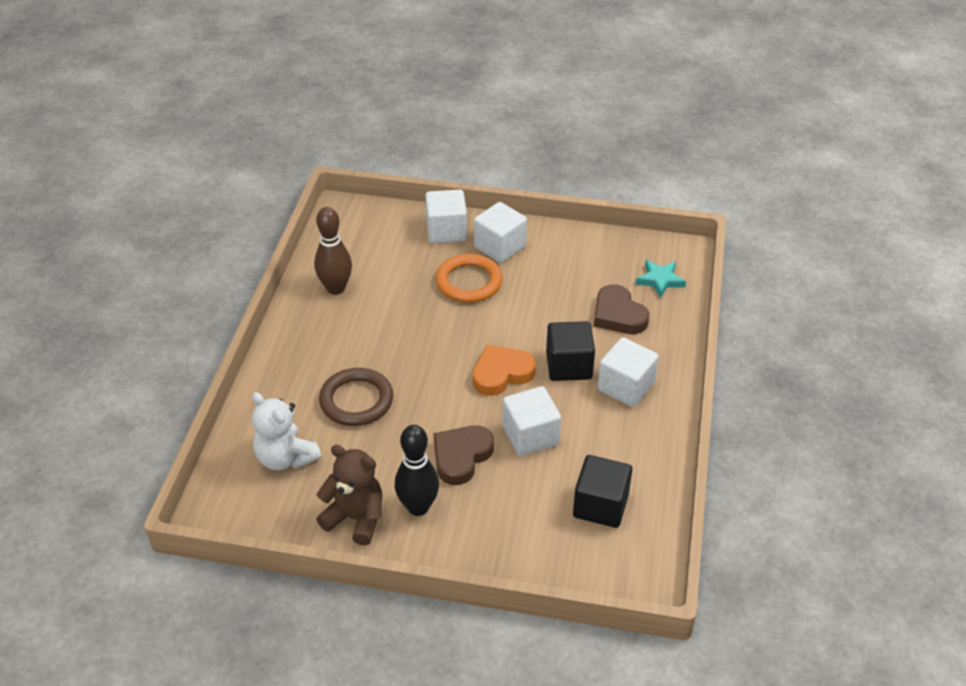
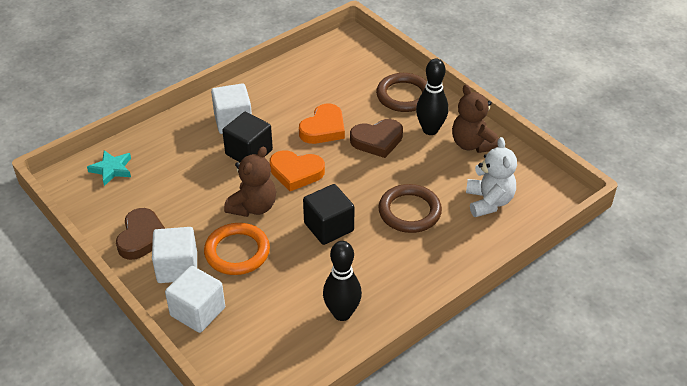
camera: 140 degrees left, 0 degrees up
(336, 288) = (342, 313): brown bowling pin -> black bowling pin
(491, 536) = (404, 96): none -> brown ring
(501, 322) = (253, 207): none -> brown teddy bear
(530, 435) = (323, 128): white cube -> orange heart
(600, 505) = (329, 77): black cube -> black cube (329, 227)
(618, 315) = (173, 164): brown heart -> brown heart (142, 237)

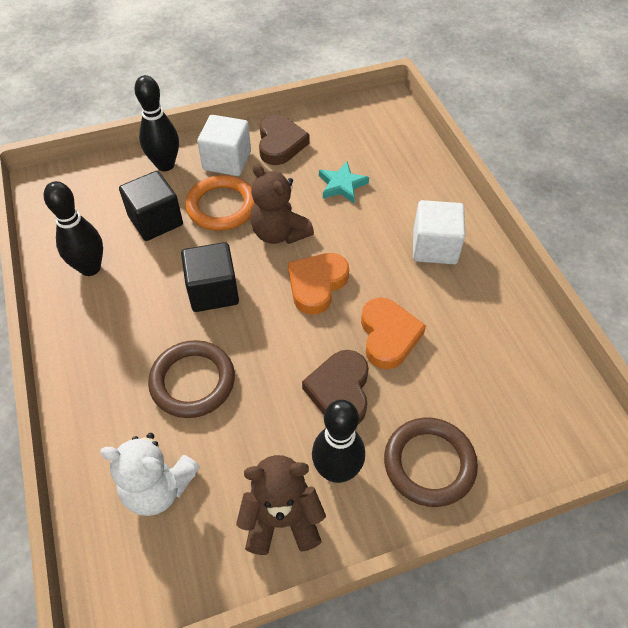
camera: 110 degrees right, 10 degrees up
(112, 169) = (389, 136): turquoise star -> turquoise star (342, 185)
(142, 237) = (280, 144): brown heart -> brown heart turned 120 degrees counterclockwise
(197, 311) = (165, 165): white cube -> black bowling pin
(249, 152) = (371, 249): black cube -> black cube (155, 220)
(323, 128) = (388, 336): orange heart -> orange heart turned 150 degrees counterclockwise

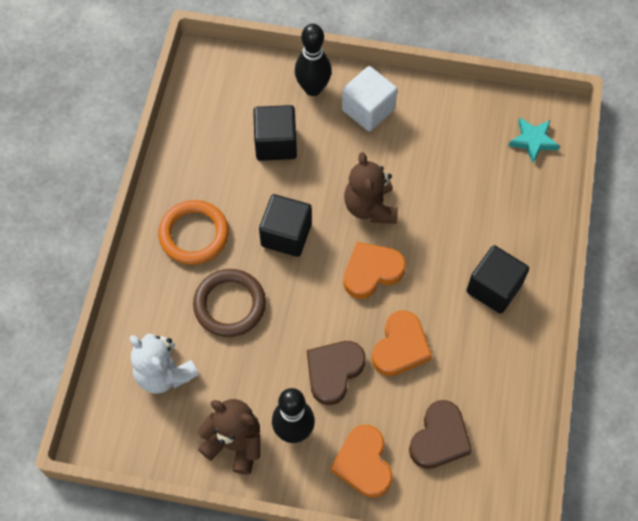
camera: 30 degrees right, 10 degrees up
(90, 268) = (203, 164): black bowling pin -> none
(221, 206) = (337, 156): orange ring -> orange ring (194, 234)
(280, 144) = (426, 113): brown heart -> brown heart (439, 438)
(342, 185) = (453, 185): turquoise star -> turquoise star (533, 141)
(429, 463) = (363, 463): brown ring -> orange heart
(434, 247) = (494, 288): white cube -> black cube

